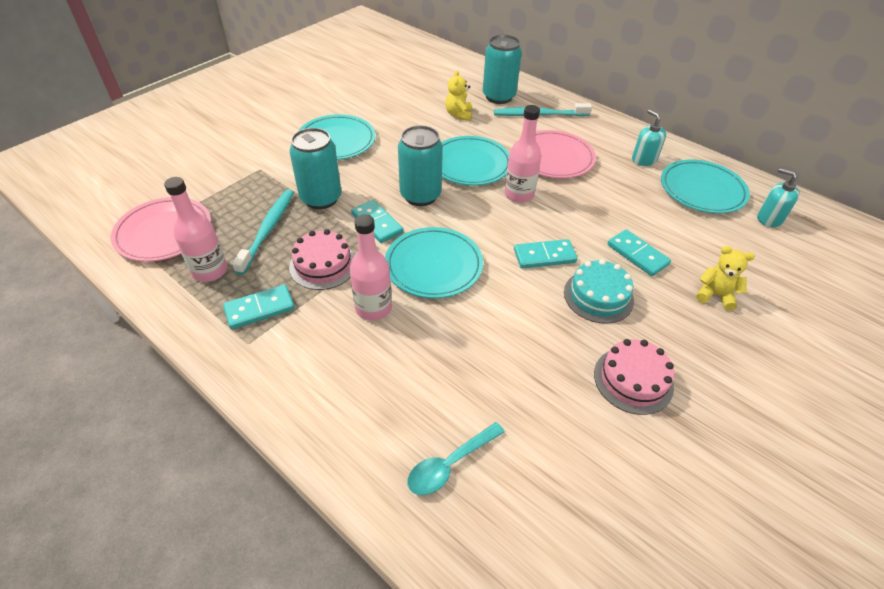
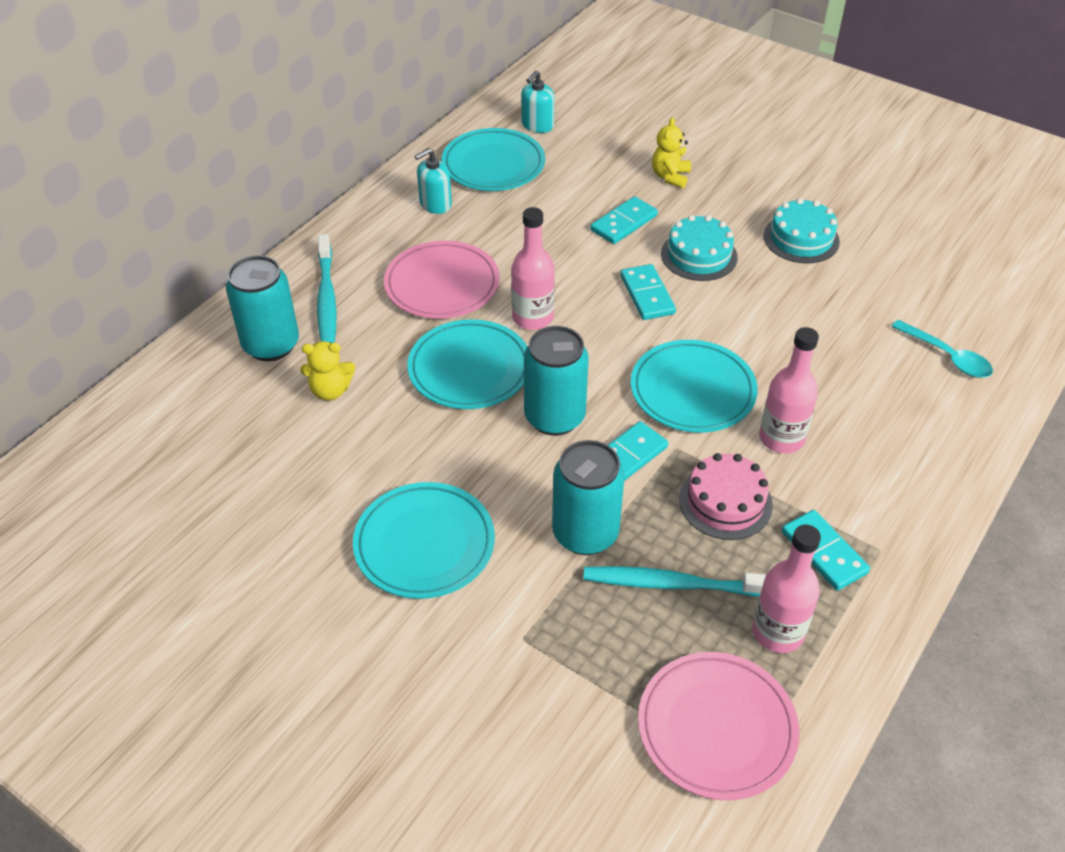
camera: 95 degrees left, 0 degrees up
(633, 380) = (801, 238): pink cake -> turquoise cake

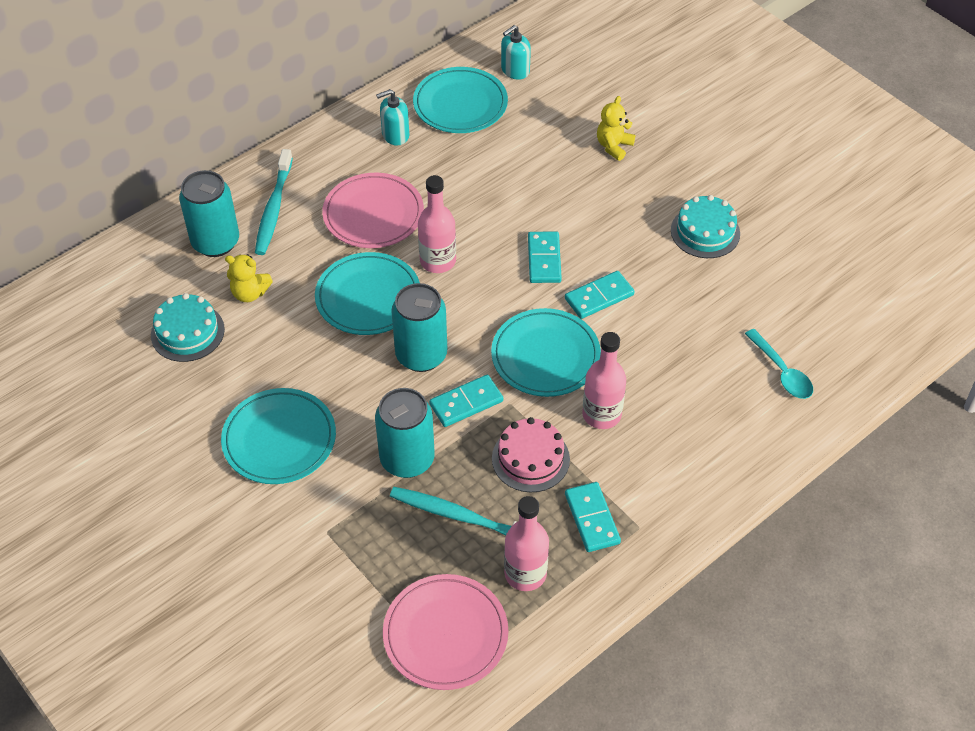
camera: 15 degrees right, 5 degrees up
(623, 223) = (552, 185): turquoise domino -> turquoise domino (599, 297)
(699, 255) = (605, 230): turquoise cake -> turquoise cake (187, 332)

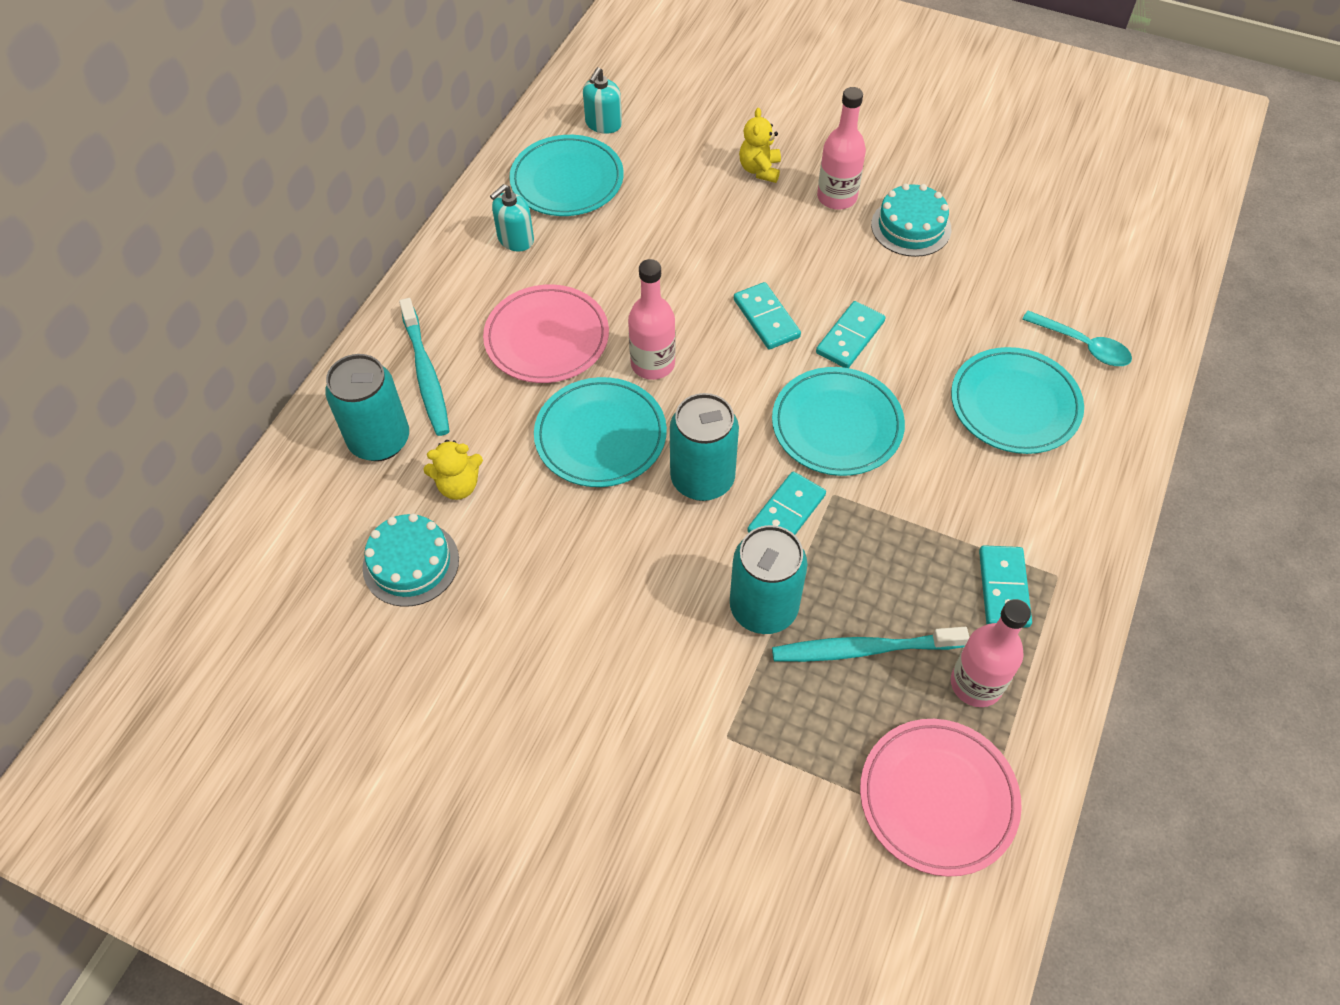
camera: 25 degrees left, 5 degrees up
(279, 439) = (602, 648): turquoise plate -> turquoise plate (1014, 404)
(530, 458) = (896, 548): pink cake -> none
(592, 519) = (1003, 588): turquoise domino -> turquoise domino turned 45 degrees clockwise
(601, 414) = (937, 466): pink bottle -> pink bottle (837, 197)

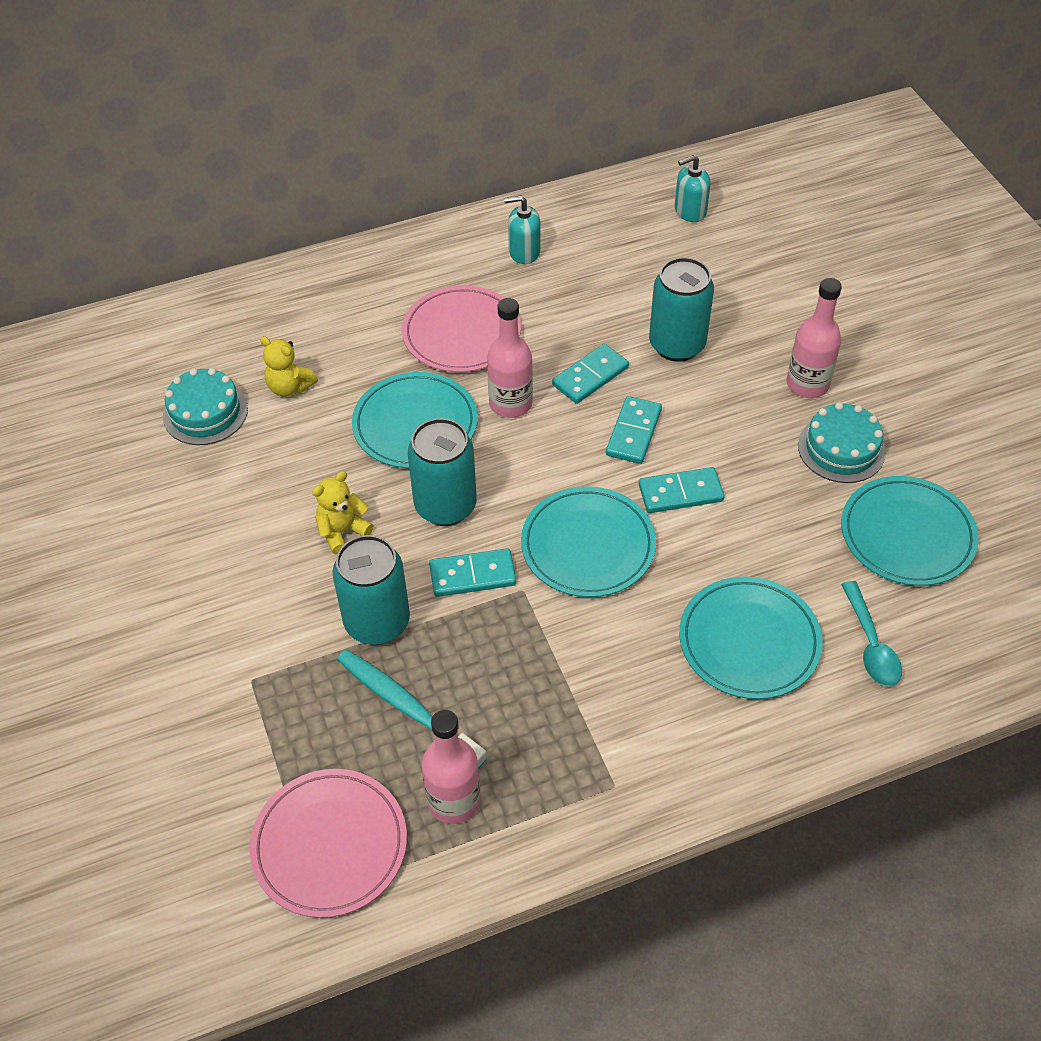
camera: 45 degrees right, 5 degrees down
(380, 440) = (279, 322): turquoise can -> turquoise can (677, 345)
(426, 374) = (356, 301): turquoise toothbrush -> none
(567, 180) = (611, 235): turquoise plate -> turquoise plate (907, 535)
(760, 170) = (770, 322): yellow teddy bear -> yellow teddy bear (342, 531)
(1003, 588) = (561, 757): turquoise domino -> turquoise domino (590, 376)

